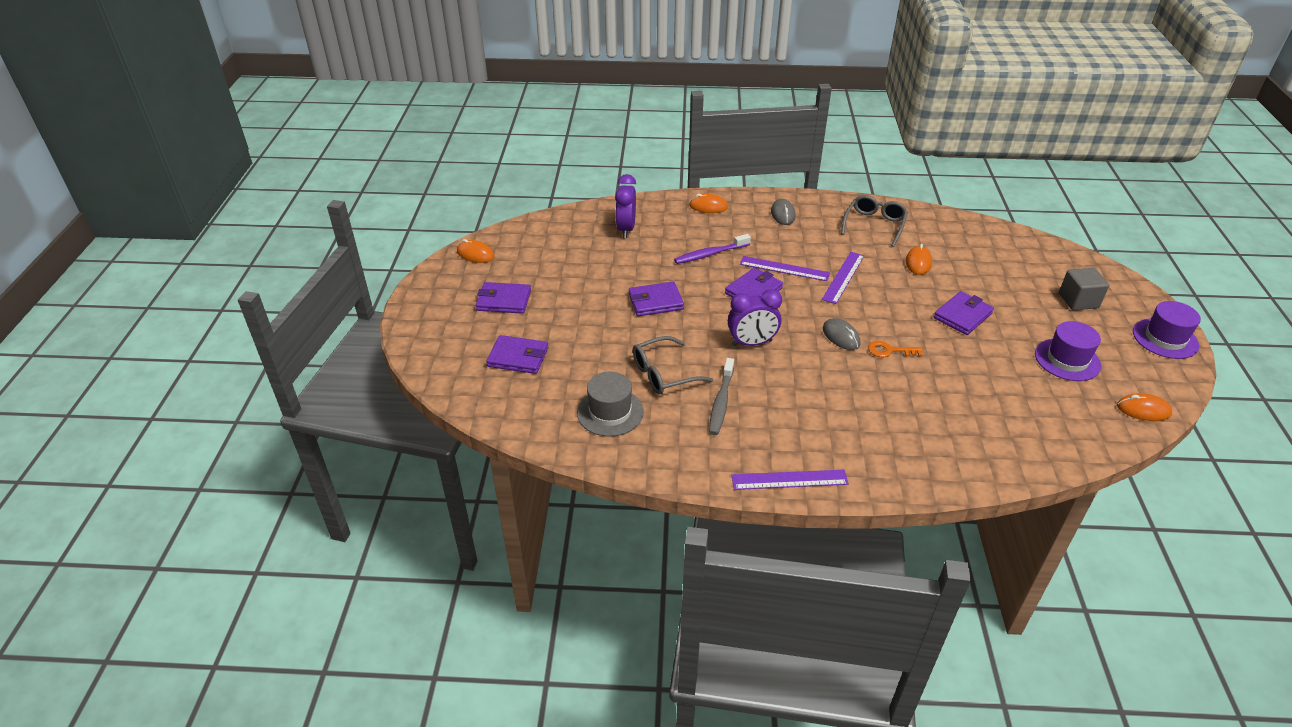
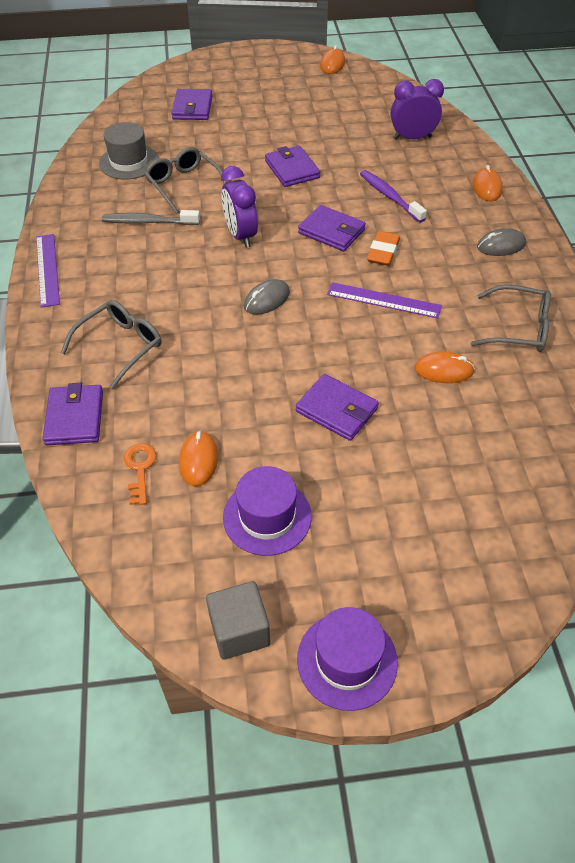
camera: 80 degrees right, 10 degrees up
(504, 301) = (268, 89): purple wallet -> purple wallet (74, 418)
(784, 268) = (383, 252): purple ruler -> orange eraser
(890, 351) = (250, 340): orange key -> orange key (140, 469)
(900, 428) = (120, 346): none -> grey glasses
(1078, 300) = (415, 551): grey cube -> grey cube (239, 631)
(1143, 410) = (173, 593): orange mouse -> orange mouse (198, 460)

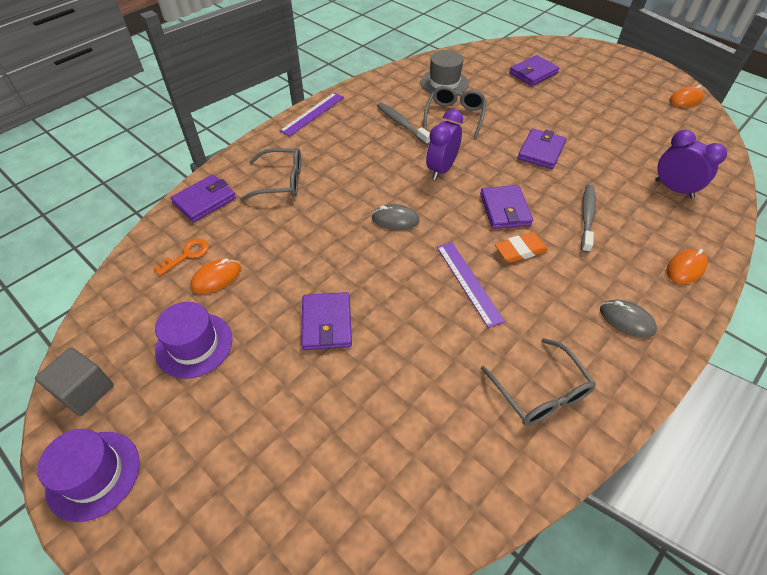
camera: 50 degrees right, 0 degrees up
(390, 196) = (587, 217): purple toothbrush -> grey toothbrush
(444, 370) = (434, 366): orange mouse -> none

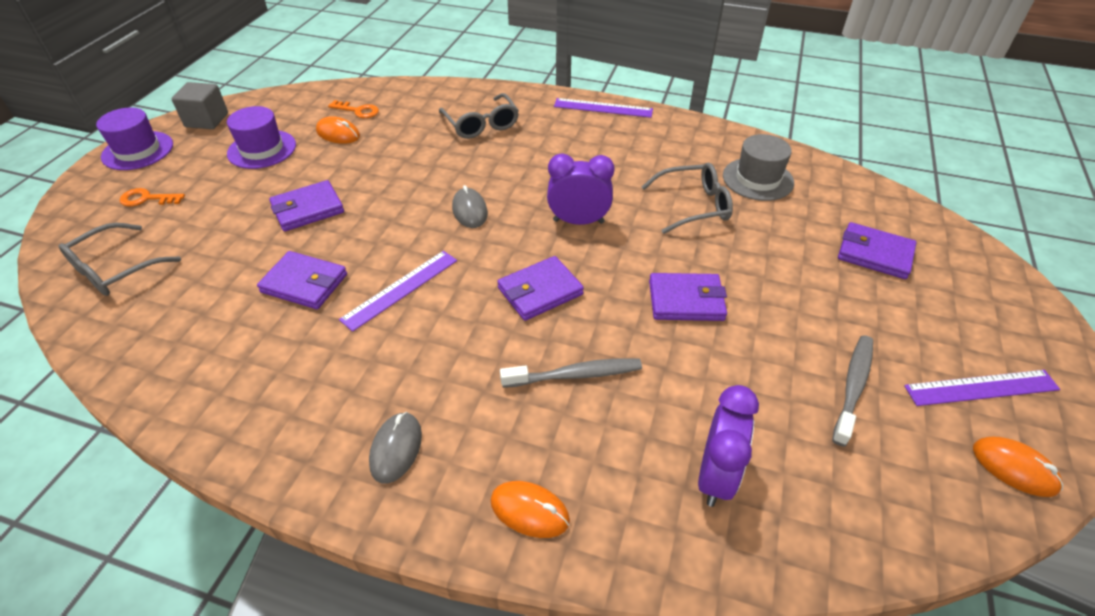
camera: 65 degrees right, 5 degrees down
(204, 200) = (429, 95): purple wallet -> purple wallet (304, 283)
(212, 468) = (147, 199): none -> orange key
(401, 124) = (639, 170): grey toothbrush -> grey toothbrush (853, 387)
(520, 250) = (474, 321): orange eraser -> none
(540, 392) = (260, 383): grey glasses -> grey glasses (115, 269)
(637, 86) = (981, 388): none -> purple ruler

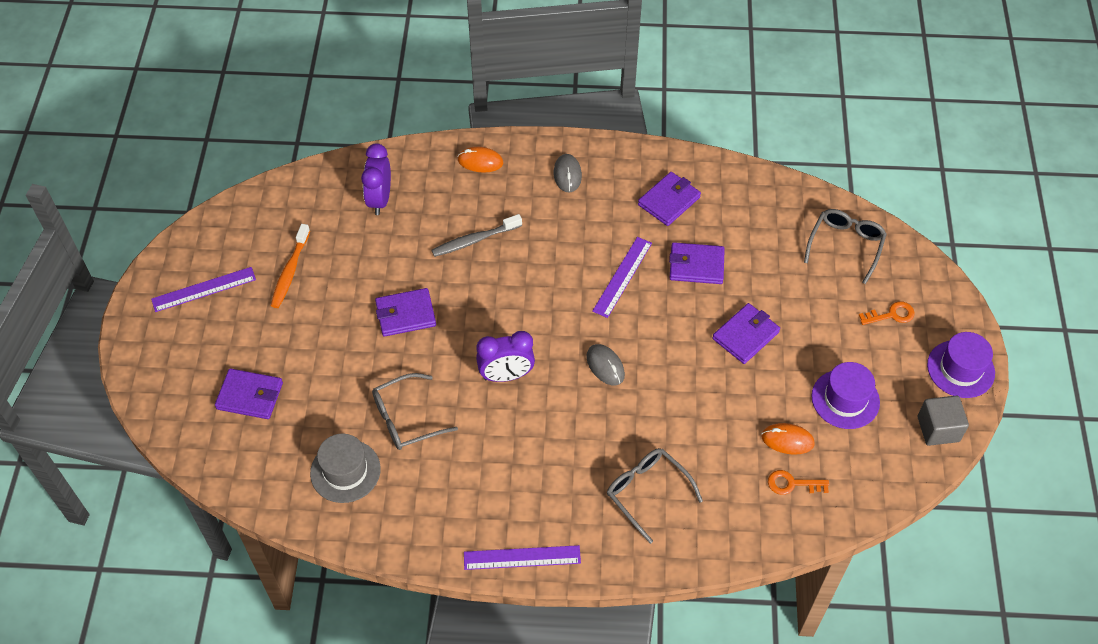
camera: 165 degrees right, 10 degrees up
(540, 291) = (517, 298): purple wallet -> purple wallet (669, 201)
(853, 387) = (290, 271): grey toothbrush -> orange toothbrush
(1014, 468) = (203, 240): orange mouse -> none

